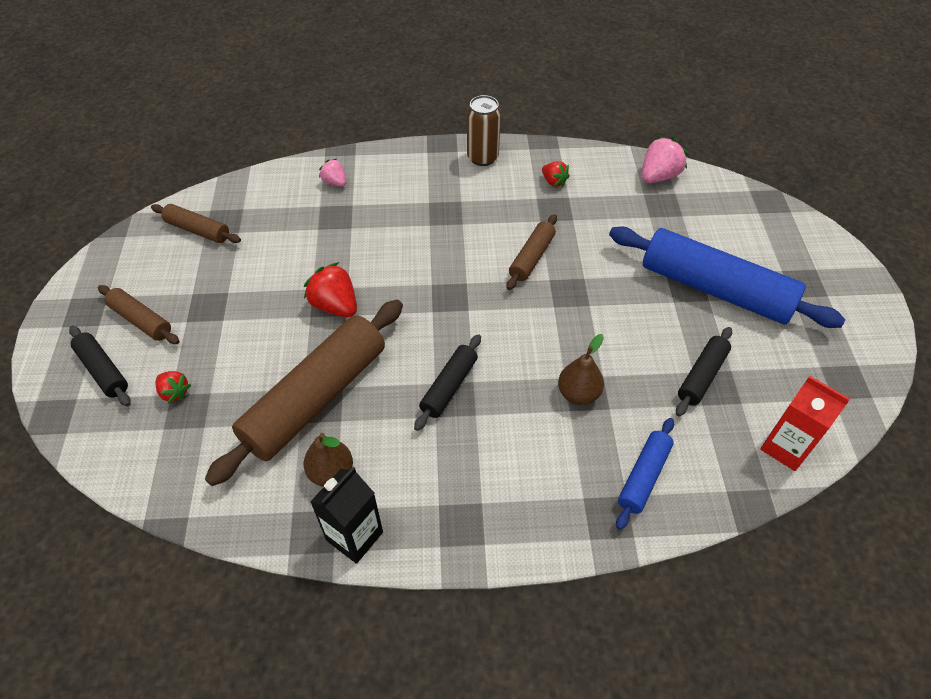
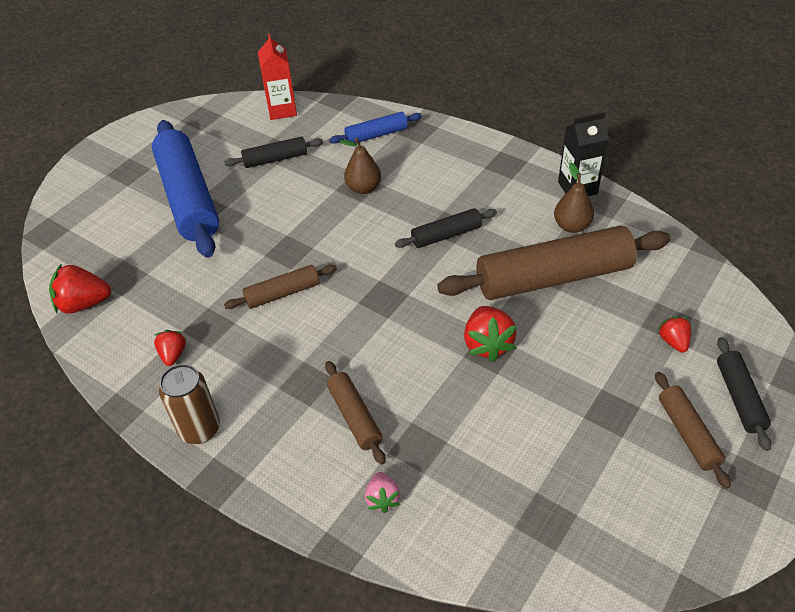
camera: 140 degrees left, 5 degrees down
(198, 230) = (583, 524): brown rolling pin -> brown rolling pin (354, 417)
(658, 176) = (84, 304): pink strawberry -> red strawberry

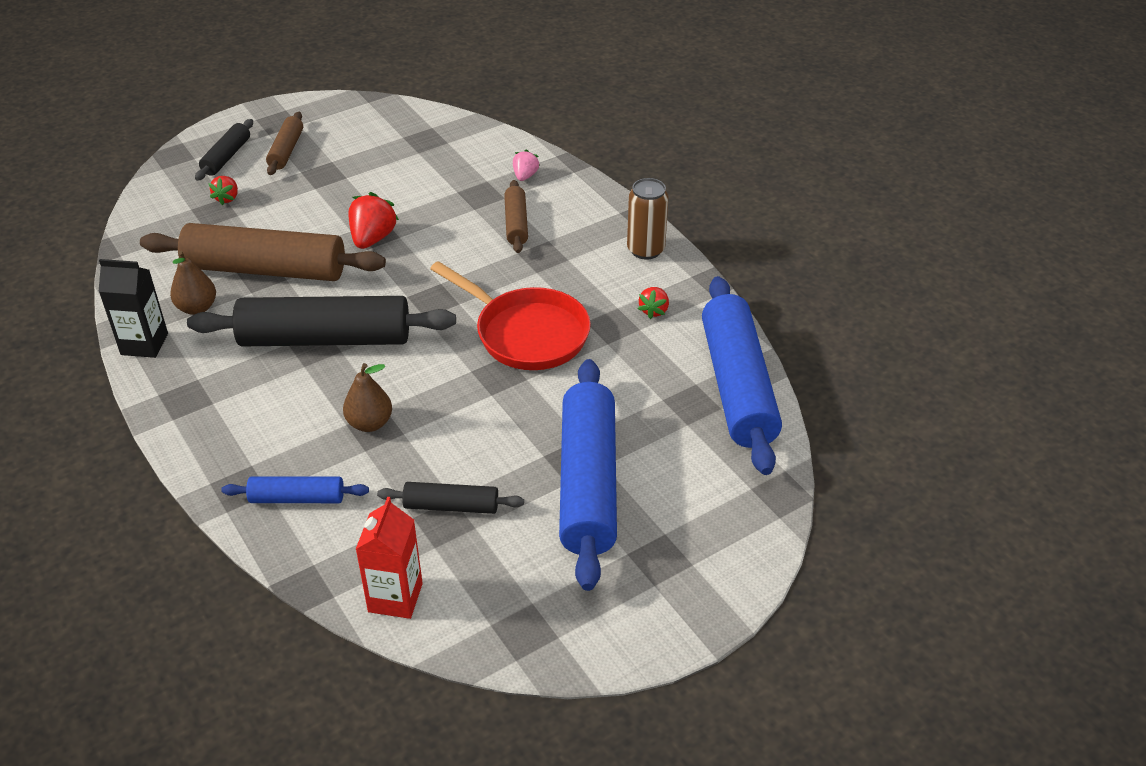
camera: 160 degrees left, 5 degrees down
(84, 304) = (738, 386): red strawberry -> blue rolling pin
(282, 293) = (526, 333): brown rolling pin -> red pan
(446, 235) = (325, 338): black rolling pin -> black rolling pin, size x2.05

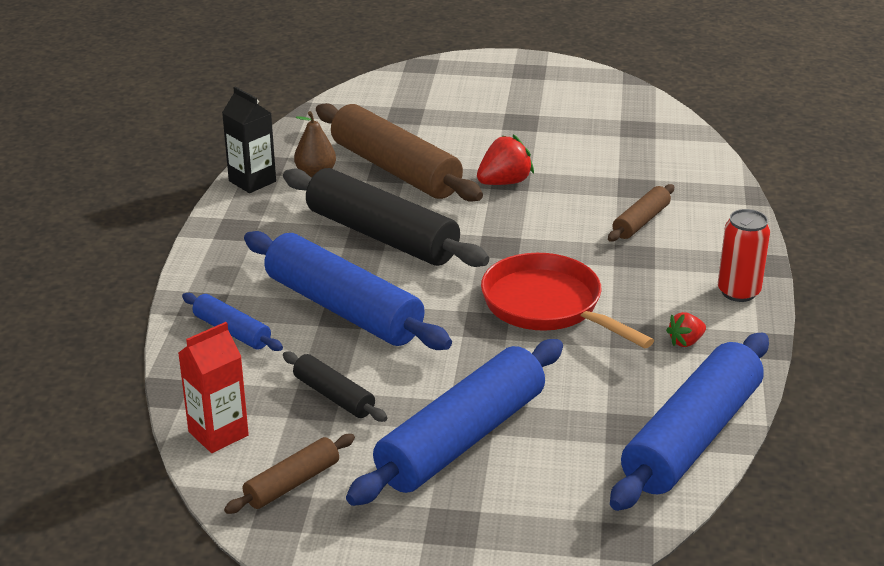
camera: 40 degrees right, 10 degrees down
(227, 157) = (460, 81): black rolling pin -> none
(227, 198) = (426, 109): red strawberry -> none
(286, 150) = (511, 94): brown rolling pin -> brown rolling pin (292, 483)
(369, 423) = (344, 308): brown pear -> blue rolling pin
(525, 176) = (694, 189): pink strawberry -> none
(526, 333) = (547, 306): red pan -> red pan turned 150 degrees clockwise
(645, 250) = (738, 292): brown can -> red can

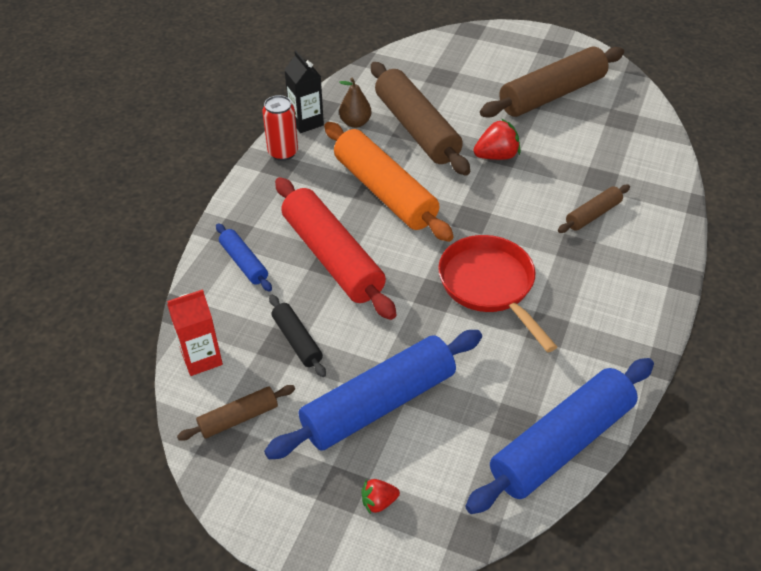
camera: 15 degrees right, 15 degrees up
(344, 308) = (332, 257): blue rolling pin -> red rolling pin
(382, 235) = (385, 191): black rolling pin -> orange rolling pin
(546, 115) = (551, 94): none -> brown rolling pin
(685, 342) = (589, 344): red strawberry -> red strawberry (378, 502)
(738, 292) = (649, 302): red can -> red can (283, 152)

